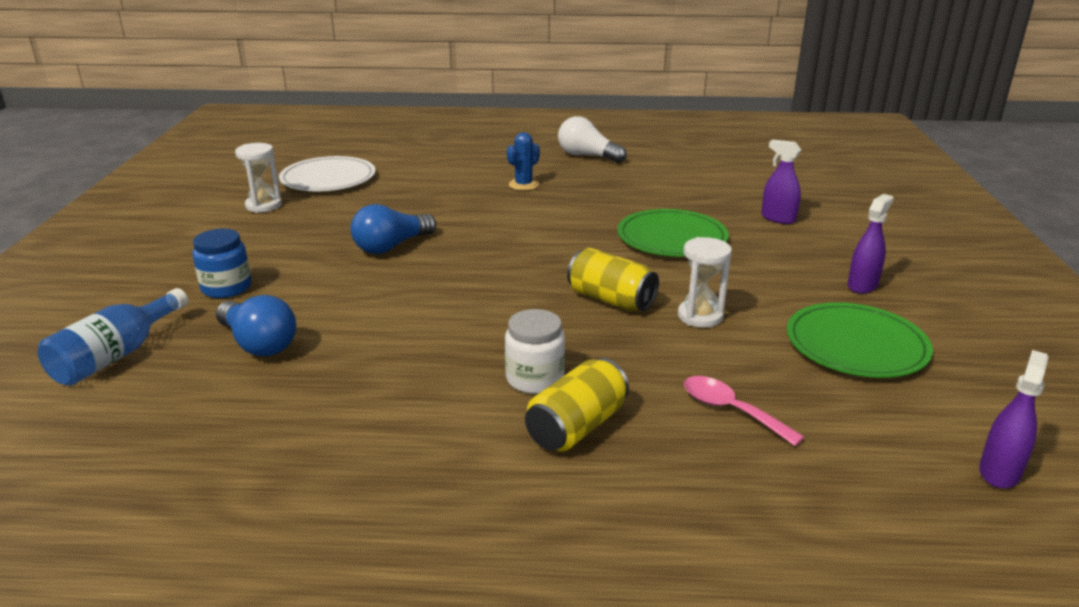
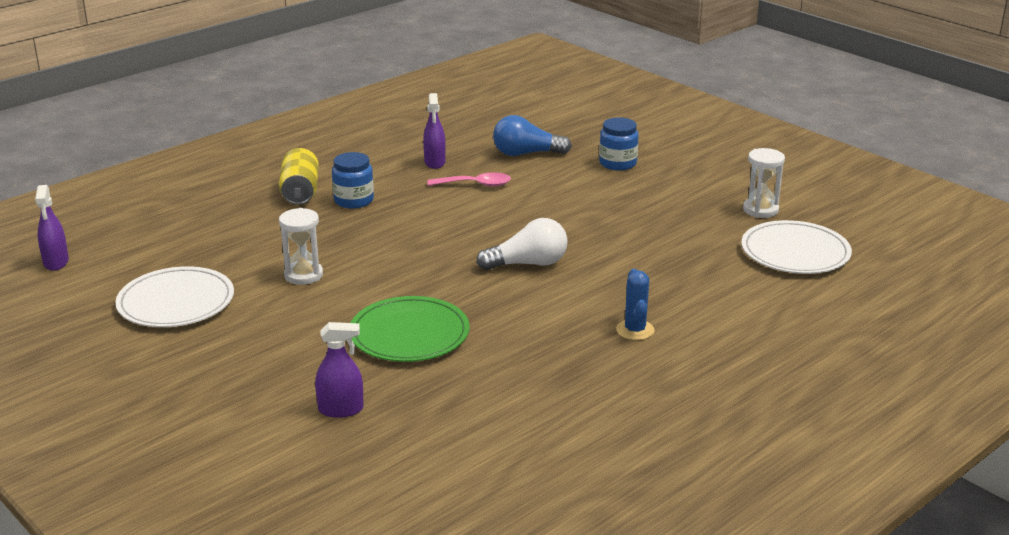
camera: 135 degrees right, 0 degrees up
(116, 355) = (576, 124): blue bottle -> none
(391, 246) = (595, 226): blue light bulb -> none
(535, 379) = (354, 200): white jar -> blue jar
(587, 156) = (663, 409): white light bulb -> white light bulb (528, 264)
(611, 300) = (379, 259): yellow can -> none
(730, 410) = (227, 231): pink spoon -> pink spoon (476, 185)
(856, 345) = (176, 302): green plate -> white plate
(862, 285) = (201, 359): purple spray bottle -> purple spray bottle (435, 162)

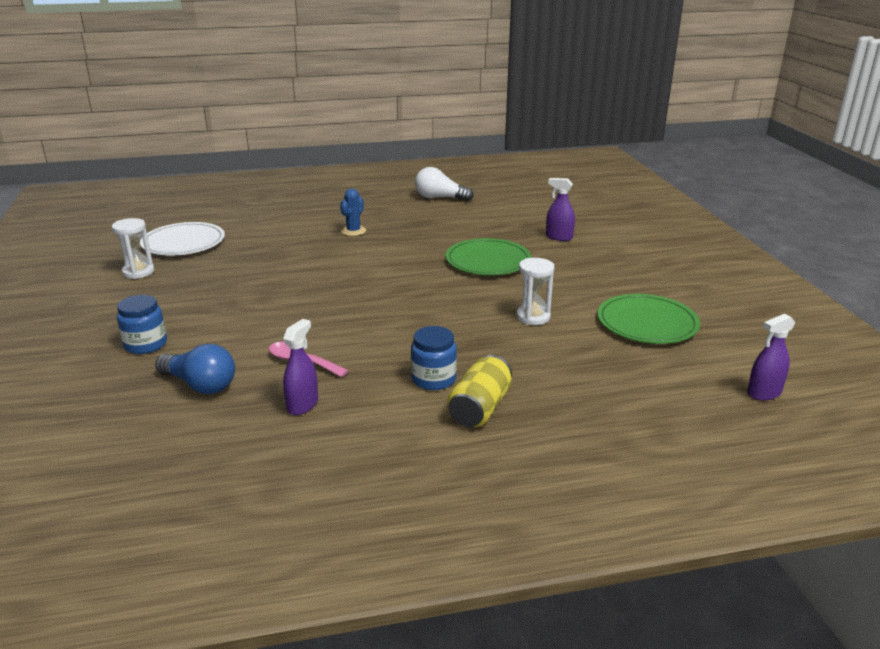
camera: 150 degrees left, 0 degrees up
(56, 262) = (764, 393): purple spray bottle -> purple spray bottle turned 135 degrees counterclockwise
(176, 302) = (647, 323): white plate -> green plate
(528, 264) = (359, 281): white light bulb -> white light bulb (440, 198)

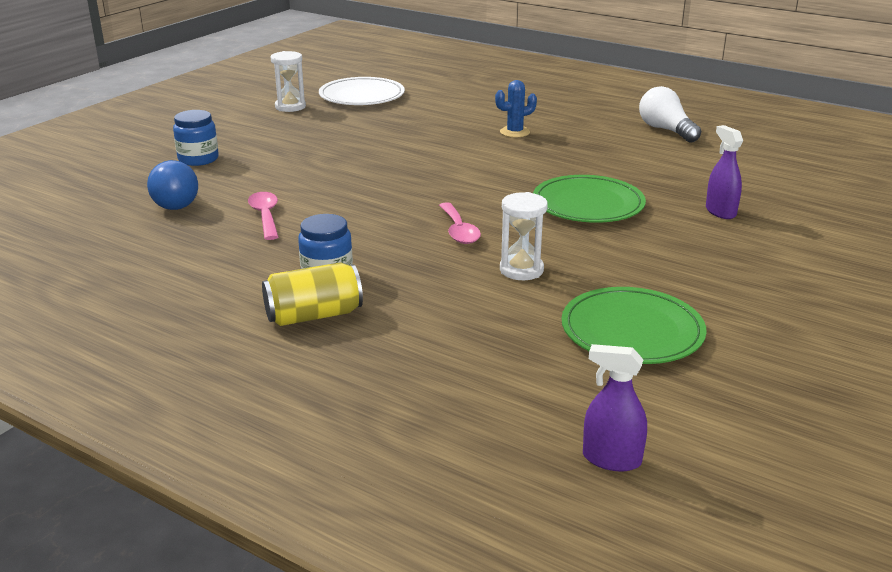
camera: 45 degrees right, 0 degrees up
(302, 405) = (205, 245): purple spray bottle -> none
(451, 310) = (459, 231): none -> pink spoon

